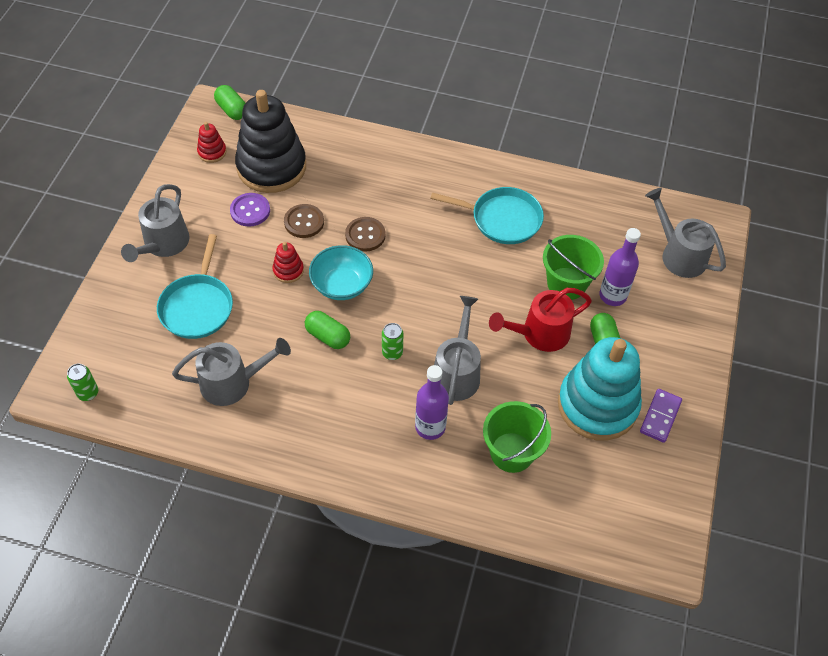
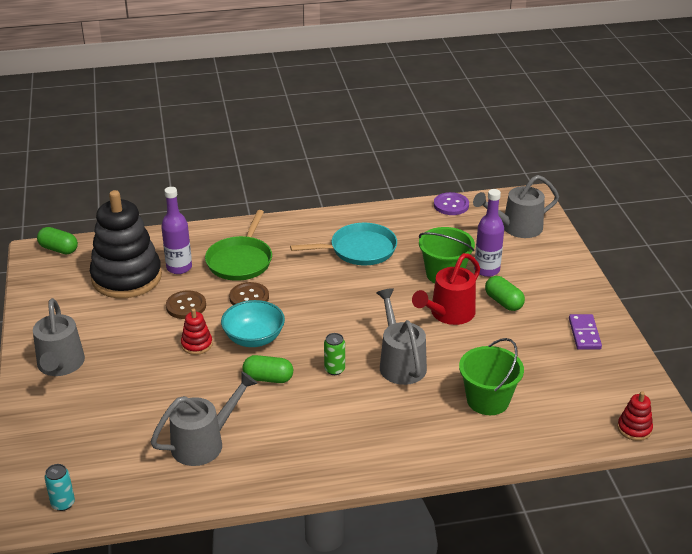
camera: 25 degrees left, 20 degrees down
(88, 393) = (63, 503): green can -> turquoise can
(197, 306) = (128, 399): turquoise pan -> none
(212, 152) = (61, 284): red stacking toy -> red stacking toy (634, 429)
(250, 211) = (129, 314): purple button -> purple button (451, 205)
(383, 188) = (240, 261): none -> green pan
(430, 427) = (406, 409): purple bottle -> purple bottle (179, 267)
(597, 405) = (531, 344): turquoise stacking toy -> none
(678, 254) = (516, 228): grey watering can -> grey watering can turned 45 degrees counterclockwise

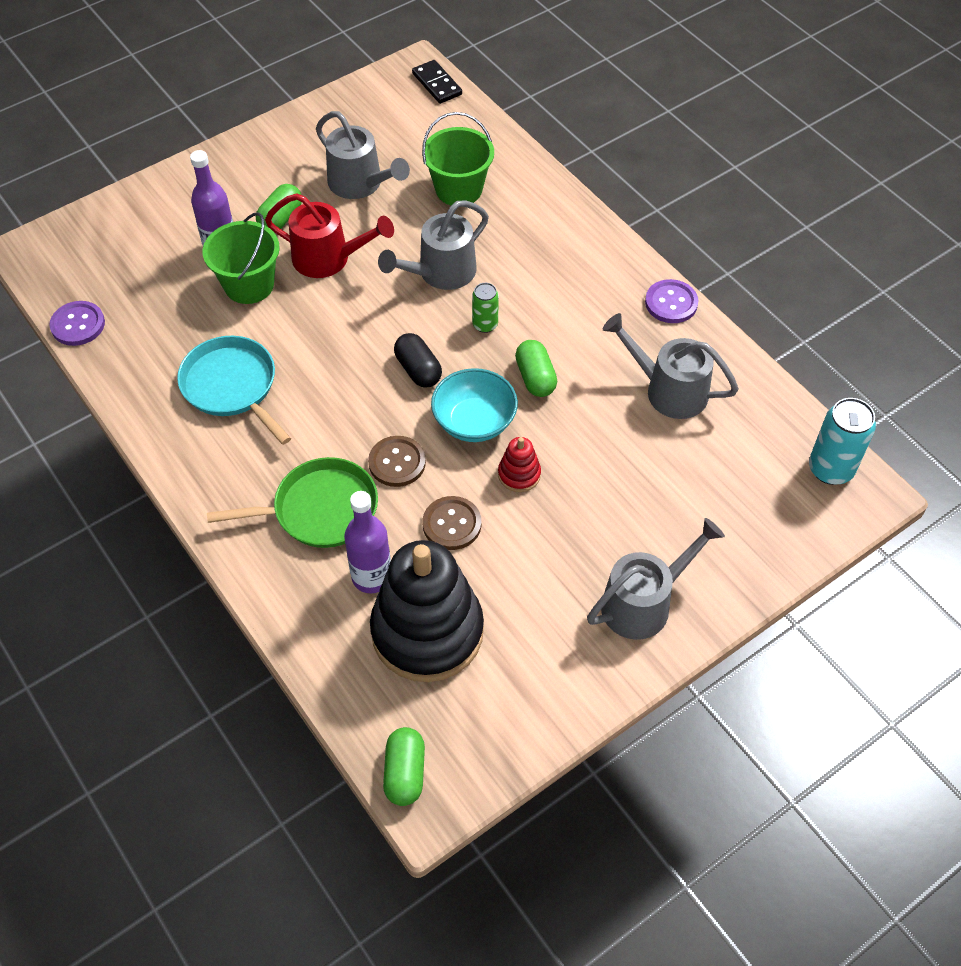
camera: 115 degrees left, 20 degrees up
(63, 503) = (830, 469): turquoise can -> turquoise can, size x1.69
(284, 480) = (671, 303): none -> purple button
(316, 326) = (418, 370): none -> black capsule
(516, 228) = (111, 245): grey watering can -> grey watering can (361, 184)
(584, 334) = (306, 143): purple domino -> none
(634, 429) = (437, 84): red stacking toy -> black domino

